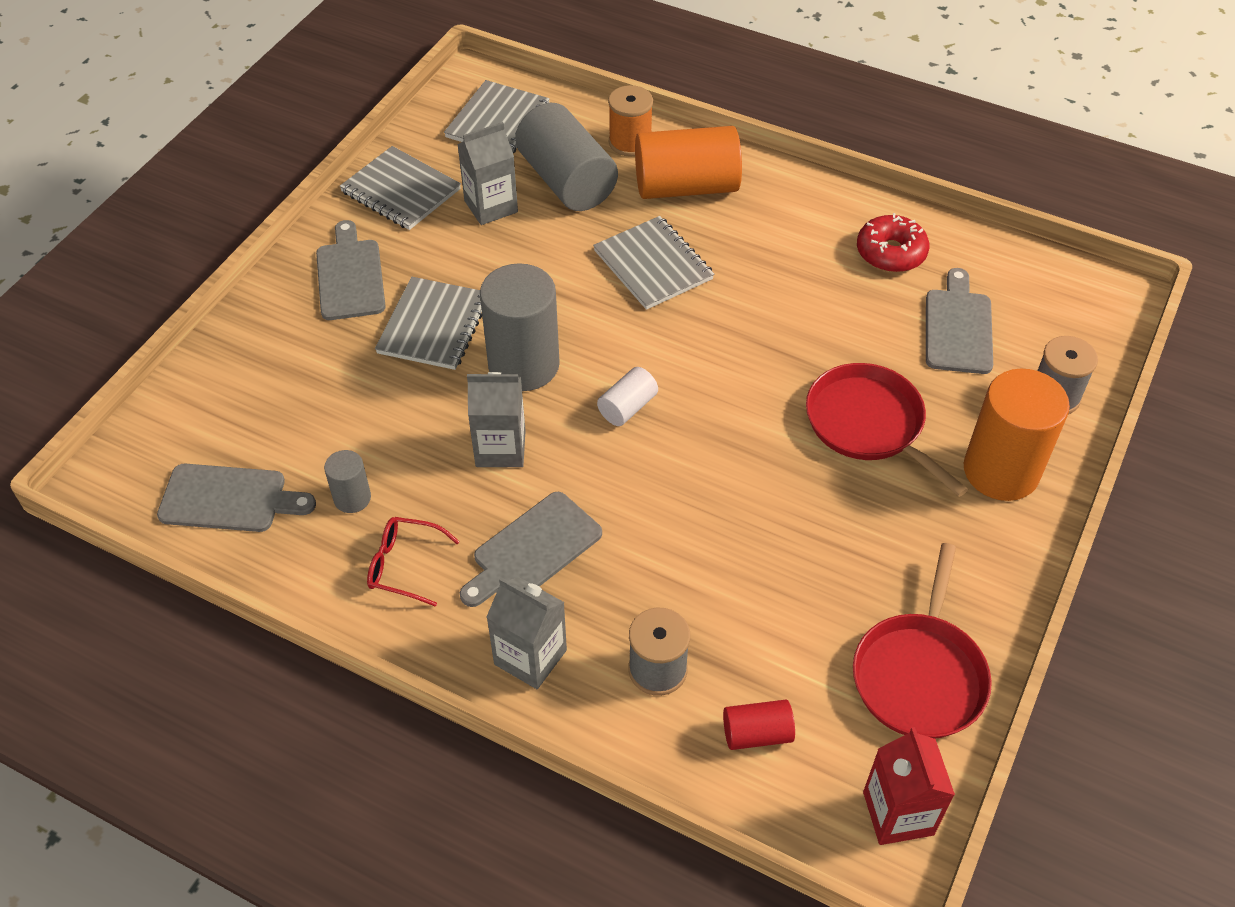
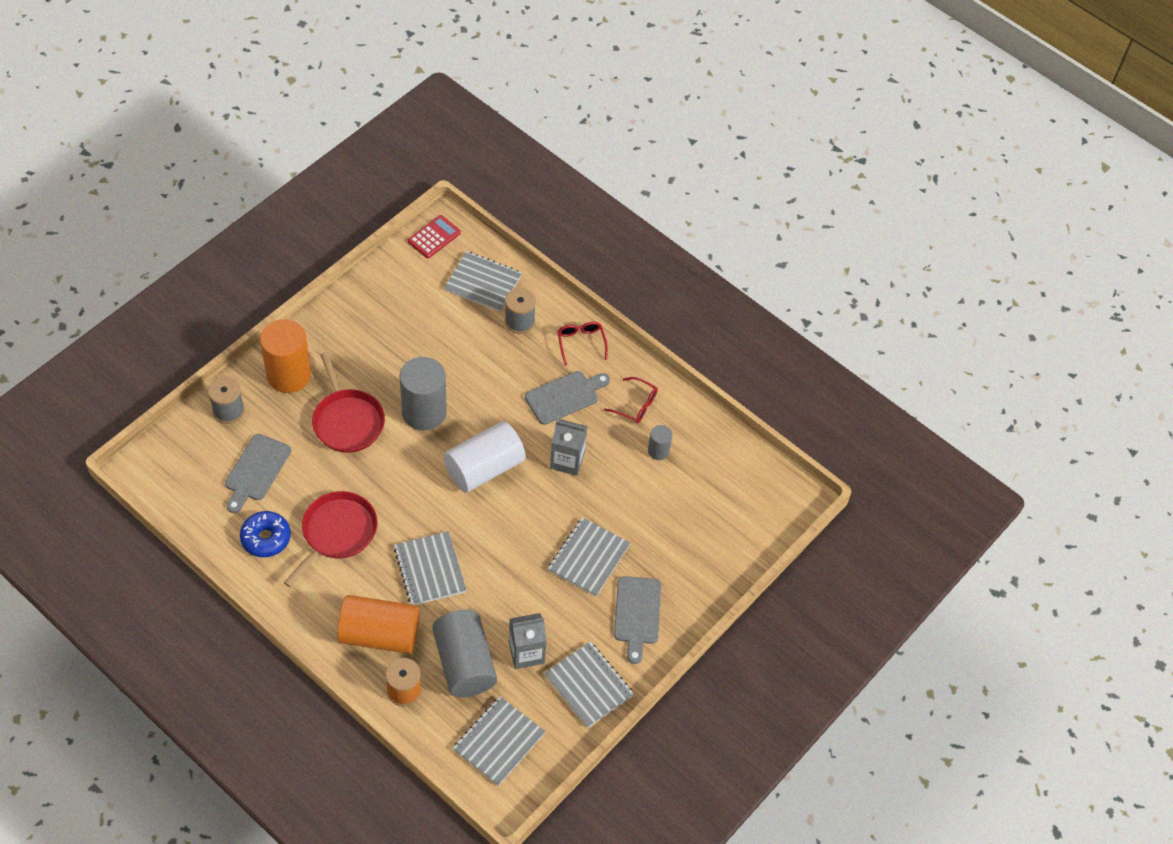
camera: 170 degrees left, 5 degrees up
(229, 499) = (728, 468): grey cutting board -> none
(524, 365) = (538, 513): grey cylinder -> grey cylinder (424, 412)
(530, 657) = (581, 343): grey carton -> red glasses
(627, 407) = (484, 468): white cylinder -> white cylinder, size x2.06
(757, 733) = (483, 283): red cylinder -> grey notebook
(890, 253) = (266, 538): red donut -> blue donut
(898, 813) = (434, 237): red carton -> red calculator
(920, 675) = (393, 288): red pan -> red pan (337, 532)

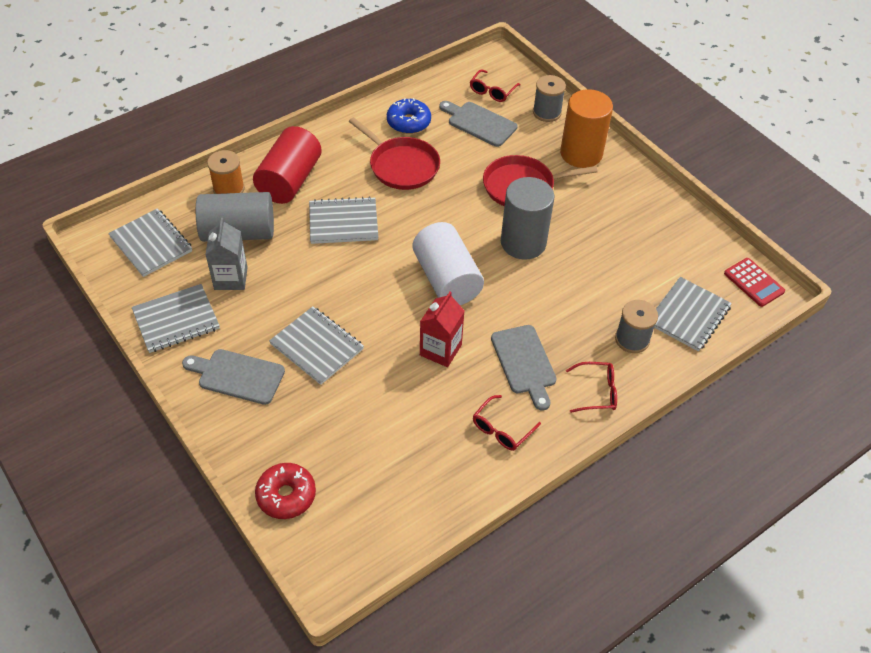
camera: 105 degrees right, 5 degrees down
(200, 465) = (492, 91): none -> red glasses
(379, 634) = (289, 180): orange cylinder -> red cylinder
(567, 460) = (440, 350): grey carton -> red carton
(658, 451) = (434, 439): grey cylinder -> none
(740, 546) = (286, 495): none -> red donut

